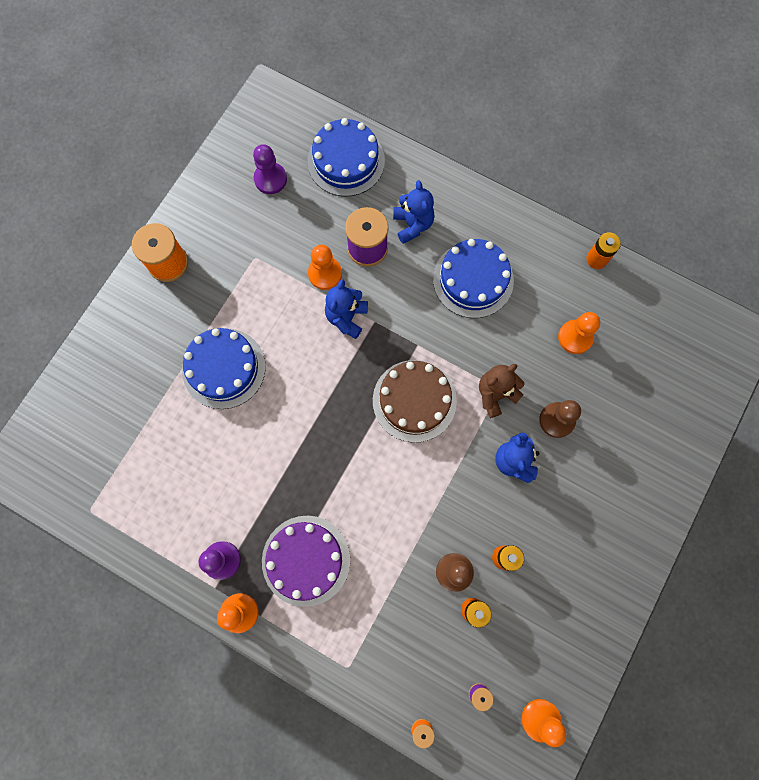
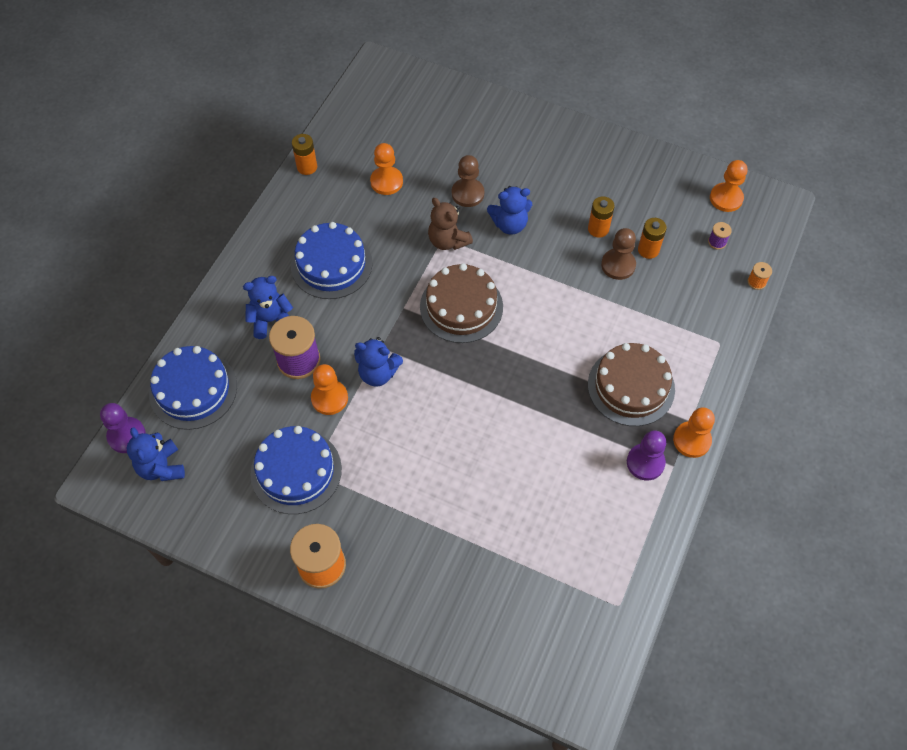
camera: 95 degrees left, 15 degrees down
(224, 368) = (444, 487): blue cake -> blue cake (296, 471)
(270, 179) = (214, 465): purple pawn -> purple pawn (126, 436)
(274, 139) = (161, 467): none -> blue teddy bear
(306, 560) = (631, 387): purple cake -> brown cake

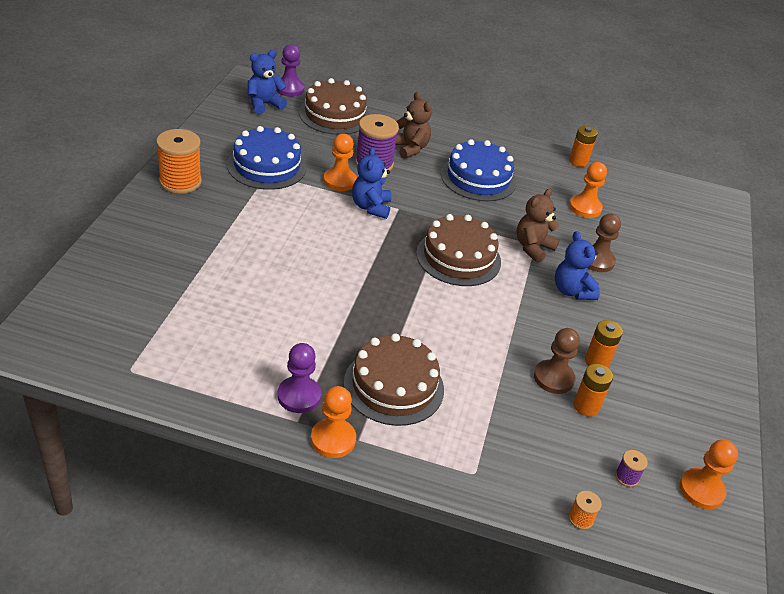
camera: 75 degrees right, 20 degrees down
(193, 390) = (334, 115): blue cake -> brown cake
(271, 320) = (410, 148): blue teddy bear -> brown teddy bear

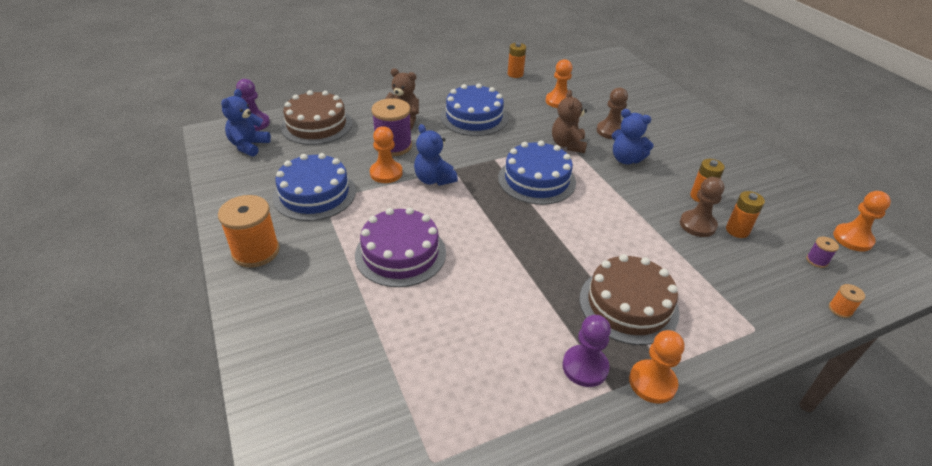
camera: 35 degrees left, 0 degrees up
(273, 243) = (400, 253): none -> purple cake
(458, 257) = (536, 180): brown cake -> blue cake

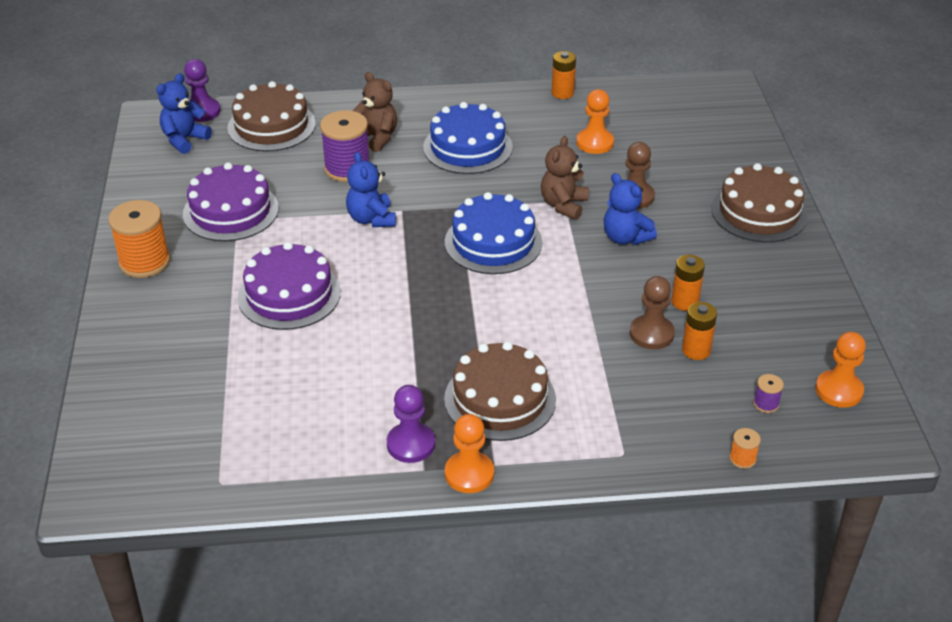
camera: 20 degrees right, 0 degrees up
(314, 194) = (231, 211): blue cake -> purple cake
(386, 173) = (321, 201): orange pawn -> none
(697, 127) = (759, 212): none -> brown cake

